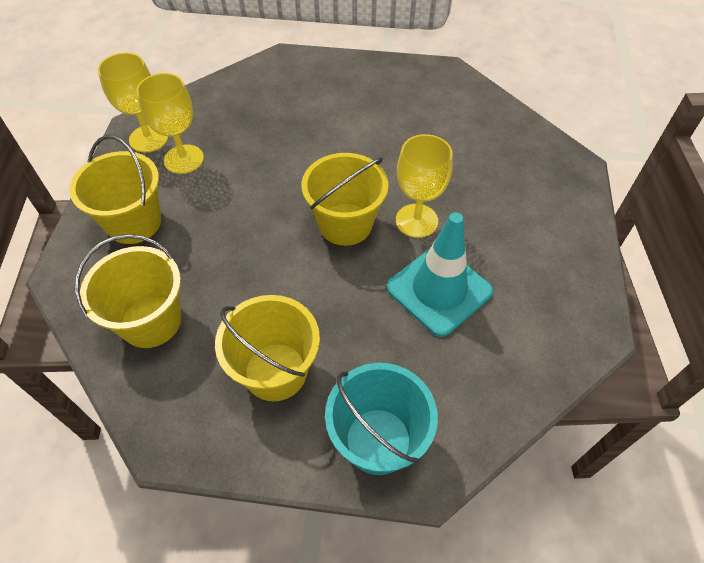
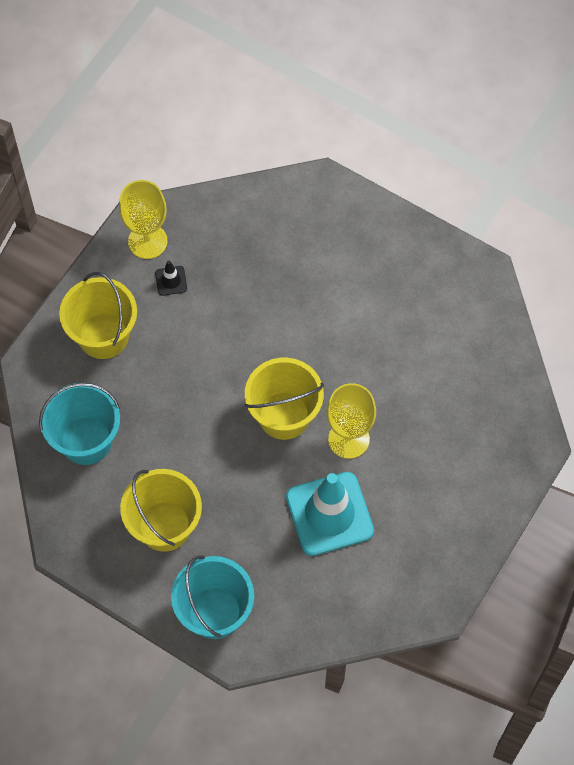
camera: 25 degrees right, 10 degrees up
(151, 321) = (86, 440): yellow bucket -> turquoise bucket
(184, 159) = (171, 281): yellow goblet -> black traffic cone

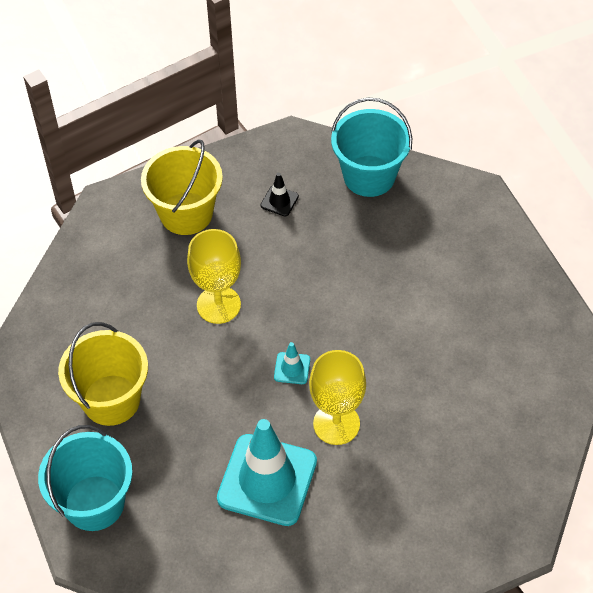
camera: 35 degrees right, 10 degrees down
(86, 440) = (103, 289): turquoise bucket -> turquoise bucket (369, 176)
(147, 241) = (284, 159): yellow goblet -> yellow goblet (218, 305)
(284, 415) = (292, 368): yellow bucket -> turquoise traffic cone

